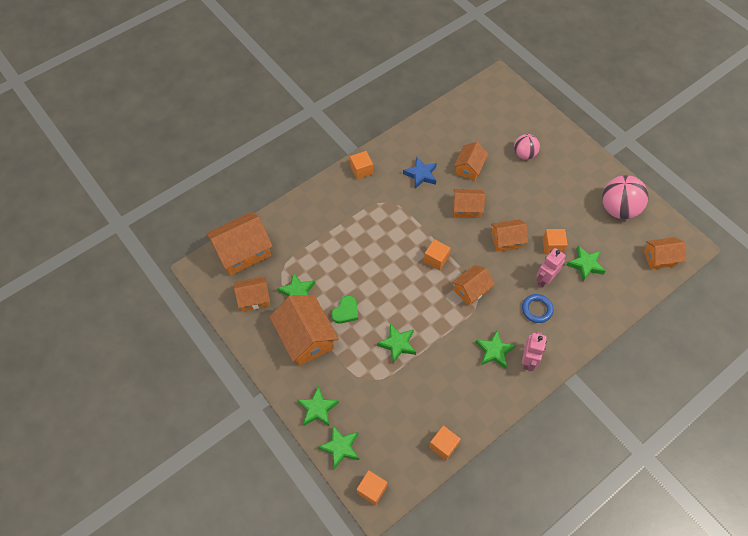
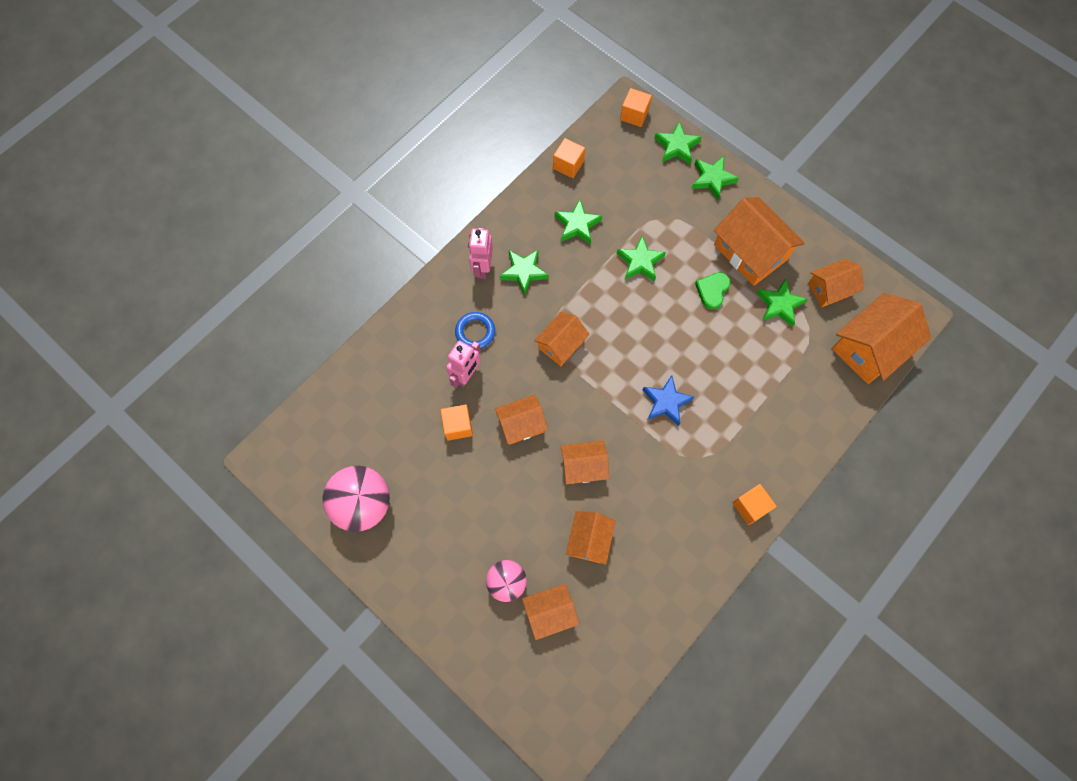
camera: 170 degrees right, 10 degrees up
(421, 175) = (660, 514): blue star -> blue star (666, 402)
(436, 259) = (613, 380): orange cube -> none
(585, 264) = (412, 405): green star -> green star (577, 225)
(660, 258) = (310, 432): orange house -> orange house (550, 612)

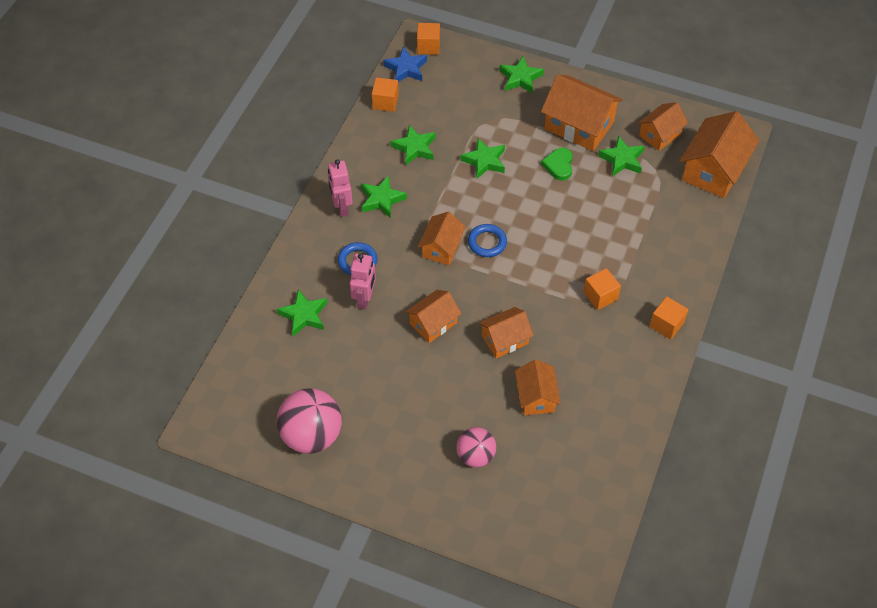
camera: 20 degrees left, 15 degrees down
(458, 426) = (374, 343): orange cube -> orange cube (600, 296)
(550, 612) = (526, 467): orange house -> none
(607, 353) = (487, 242): none -> blue ring
(666, 402) = (556, 265): blue star -> blue star (406, 68)
(676, 146) = (477, 61): green star -> green star (304, 315)

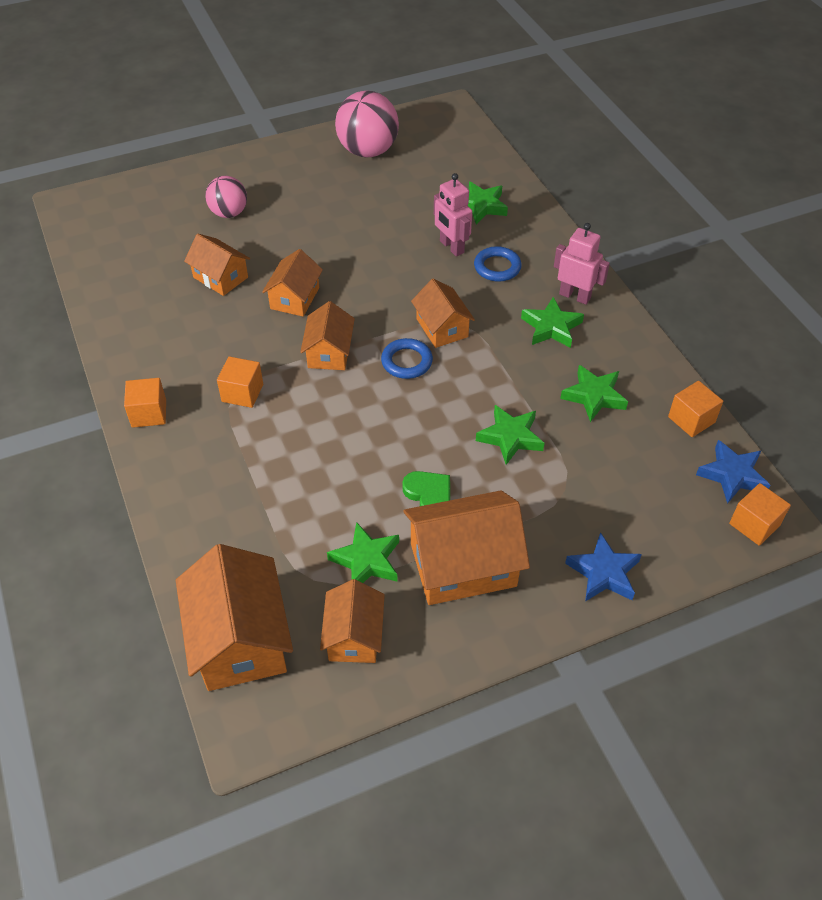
camera: 135 degrees right, 5 degrees down
(433, 323) = (371, 269): orange house -> orange house (329, 352)
(520, 78) = (603, 573): green star -> blue star

